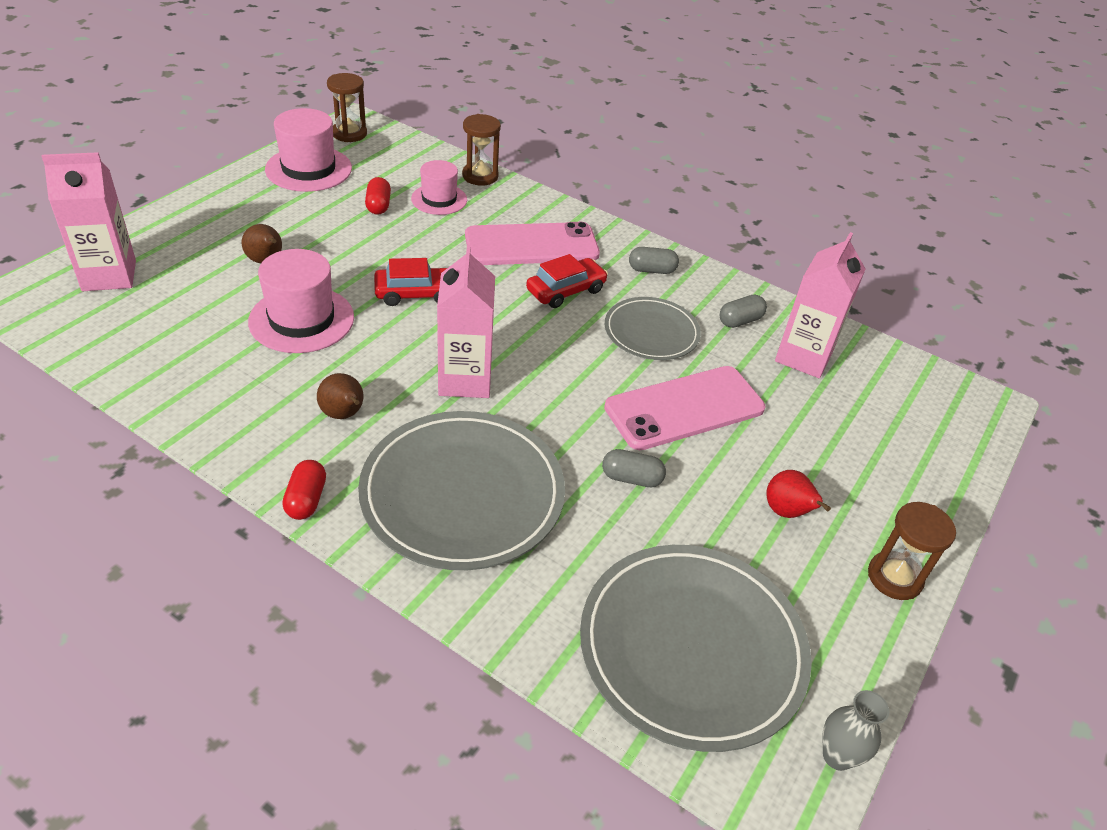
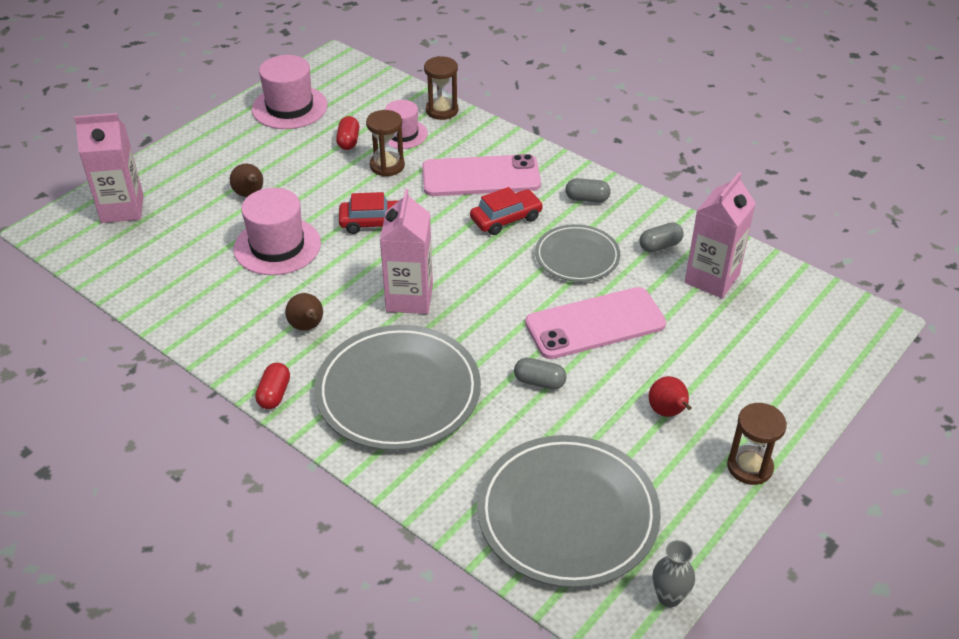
camera: 10 degrees right, 0 degrees up
(349, 134) = (327, 71): brown hourglass -> brown hourglass (387, 166)

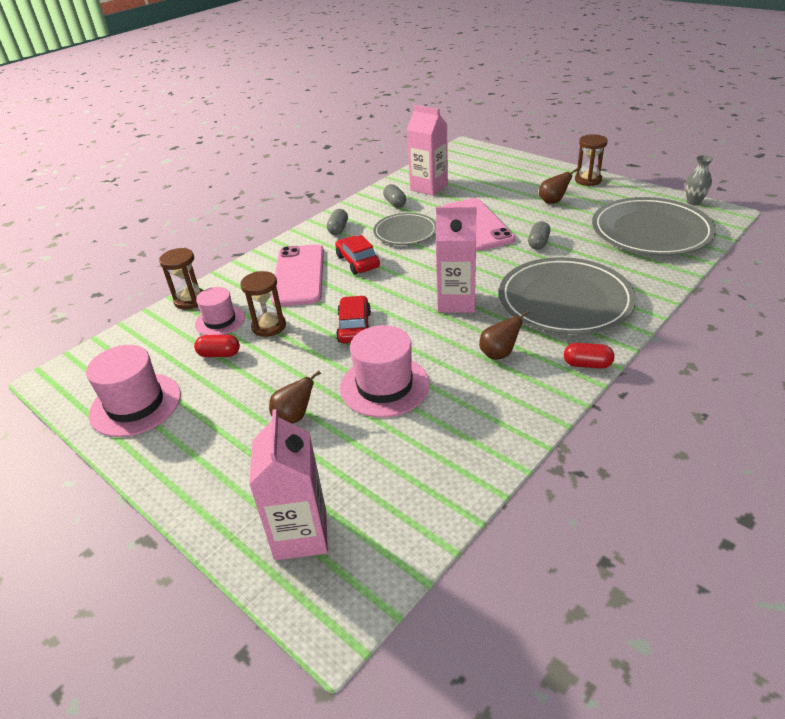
camera: 85 degrees left, 5 degrees down
(668, 412) = (553, 201): red pear -> brown pear

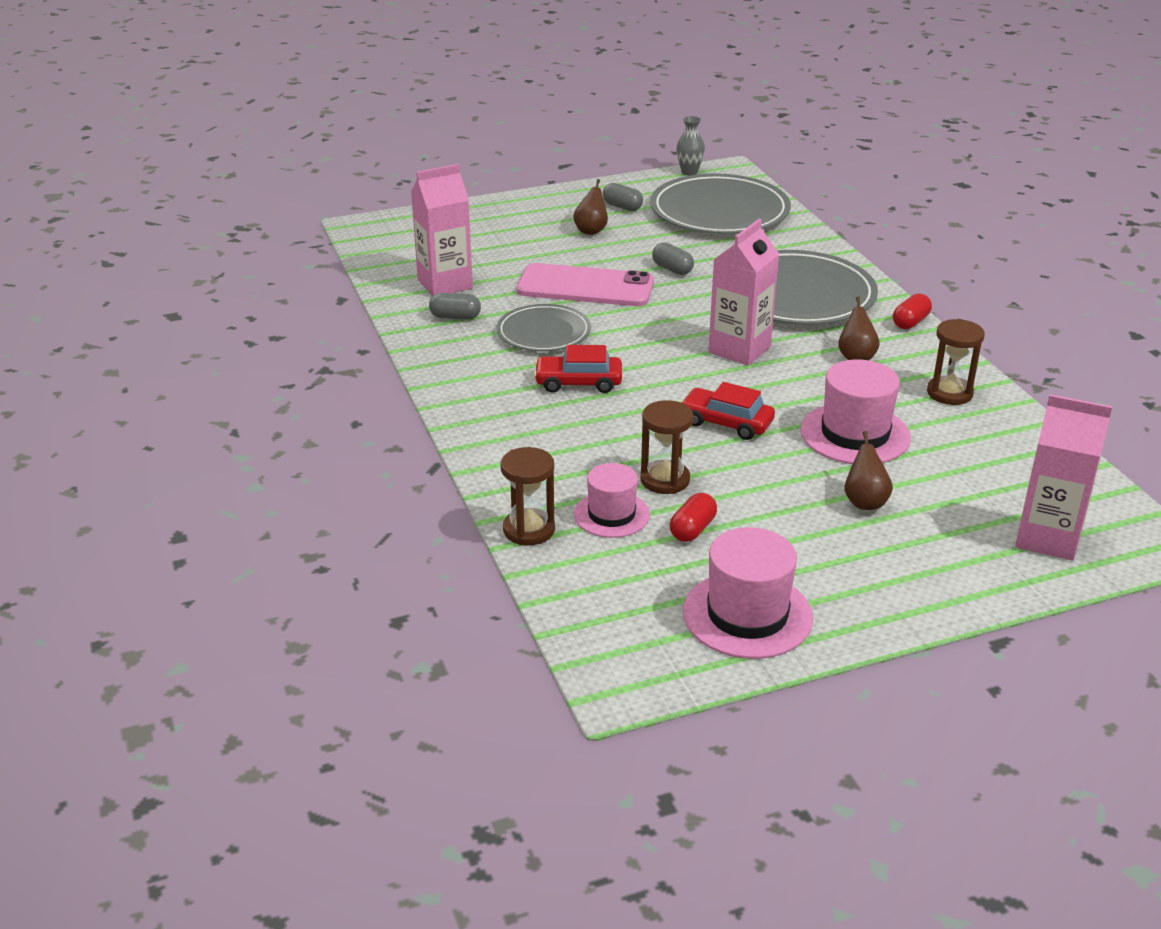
camera: 65 degrees left, 5 degrees down
(299, 275) = (562, 431): pink phone -> none
(338, 229) = (472, 373): grey capsule -> grey capsule (622, 207)
(588, 180) = (569, 197): brown hourglass -> brown hourglass (949, 393)

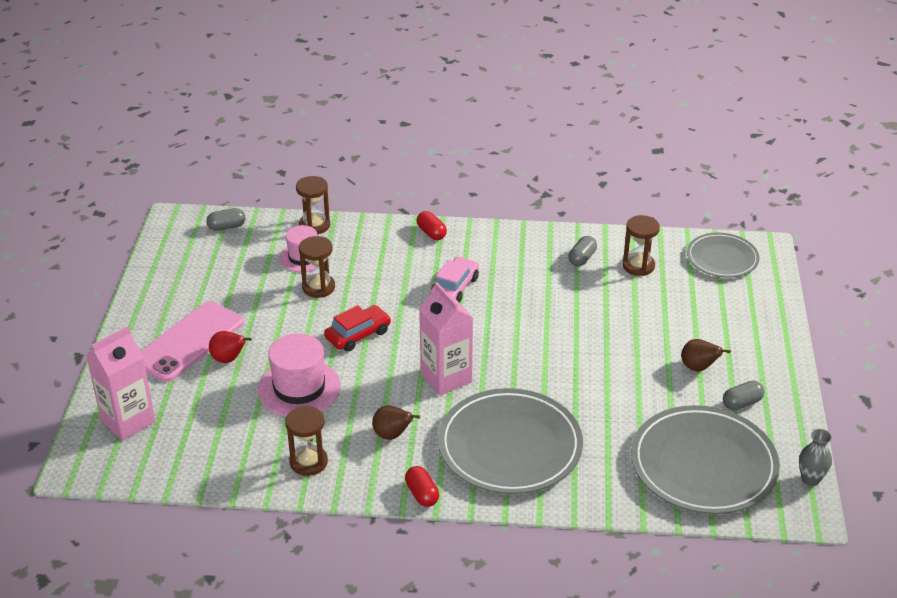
camera: 115 degrees right, 5 degrees up
(445, 284) = (638, 266): pink carton -> brown hourglass
(543, 332) = (533, 292): grey plate -> grey plate (722, 258)
(578, 382) = (454, 287): red car -> pink car
(585, 287) = (594, 332): pink phone -> pink phone (189, 342)
(672, 269) = (598, 390): grey capsule -> grey capsule (226, 227)
(692, 529) = (264, 281): red capsule -> red capsule (431, 233)
(747, 615) = (181, 275): pink hat -> none
(865, 502) = (229, 359): brown pear -> red pear

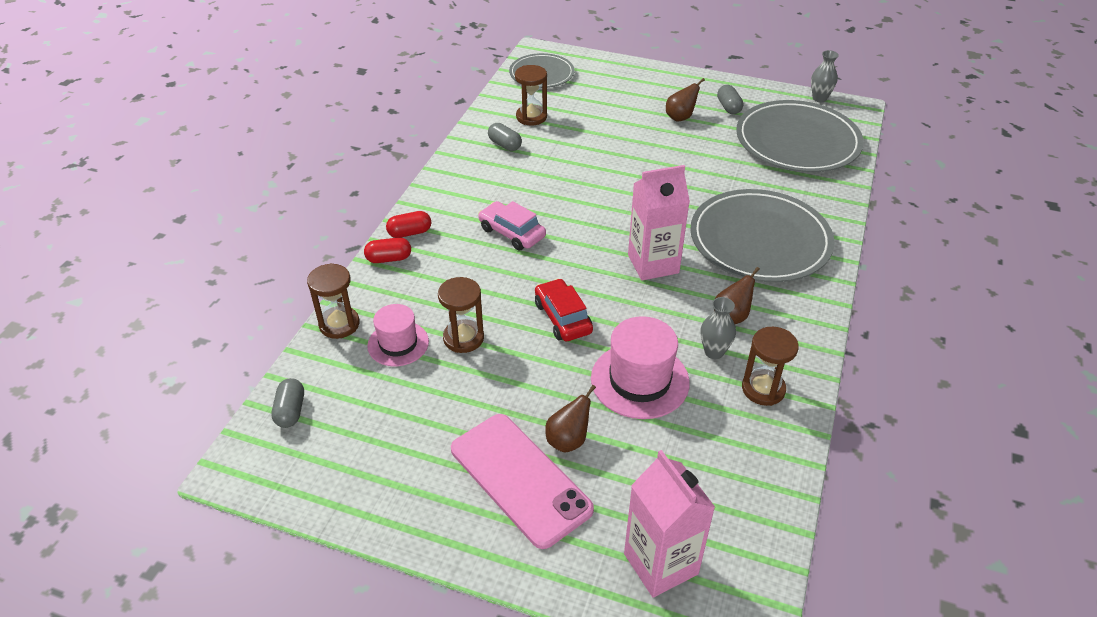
camera: 75 degrees left, 5 degrees up
(229, 359) = (568, 440): red pear -> brown pear
(344, 428) = (714, 352): none -> grey vase
(422, 494) = (819, 309): red capsule -> red capsule (389, 259)

